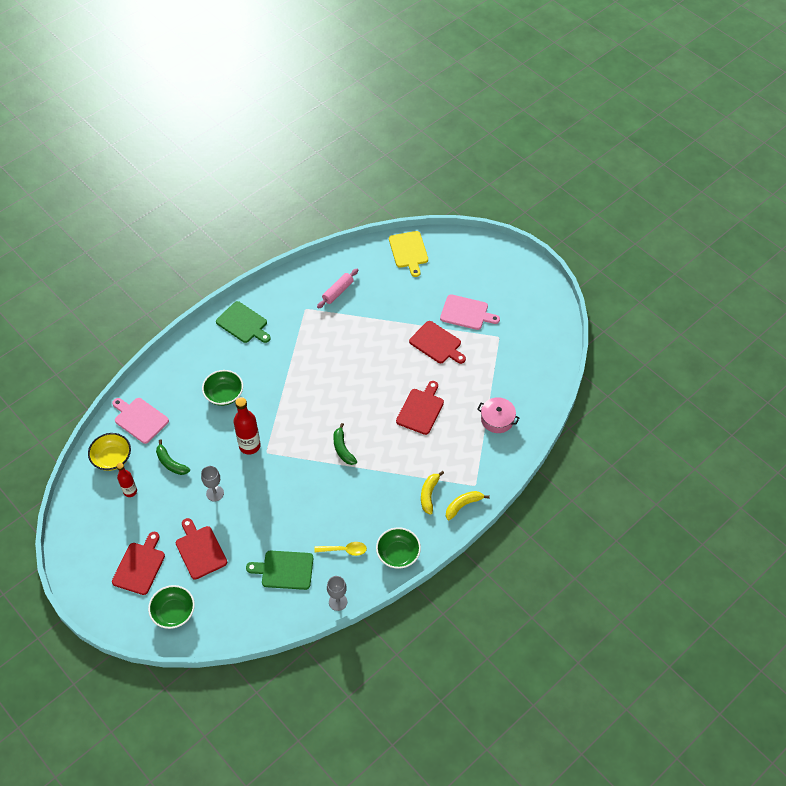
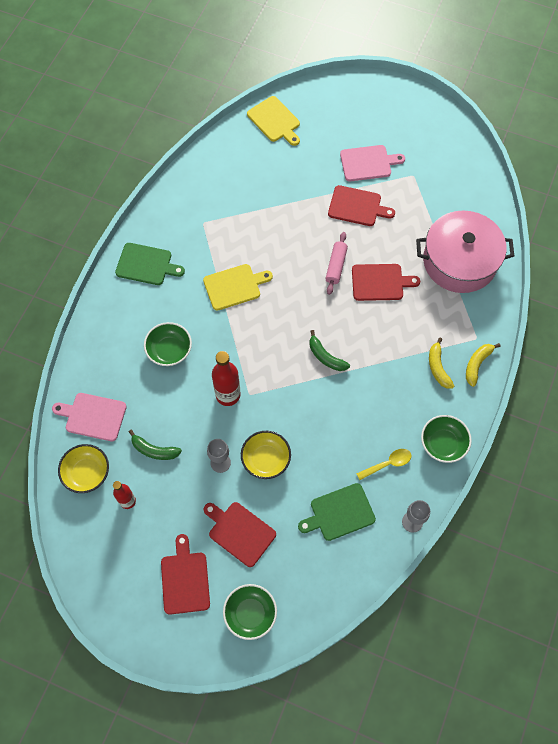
camera: 25 degrees left, 10 degrees up
(251, 506) = (266, 459): none -> yellow bowl
(302, 366) = (234, 286): none -> yellow cutting board
(338, 292) = (226, 191): pink rolling pin -> pink rolling pin (336, 266)
(421, 409) = (380, 282): red cutting board -> red cutting board turned 90 degrees clockwise
(497, 419) = (459, 261): pink pot -> pink pot, size x2.06

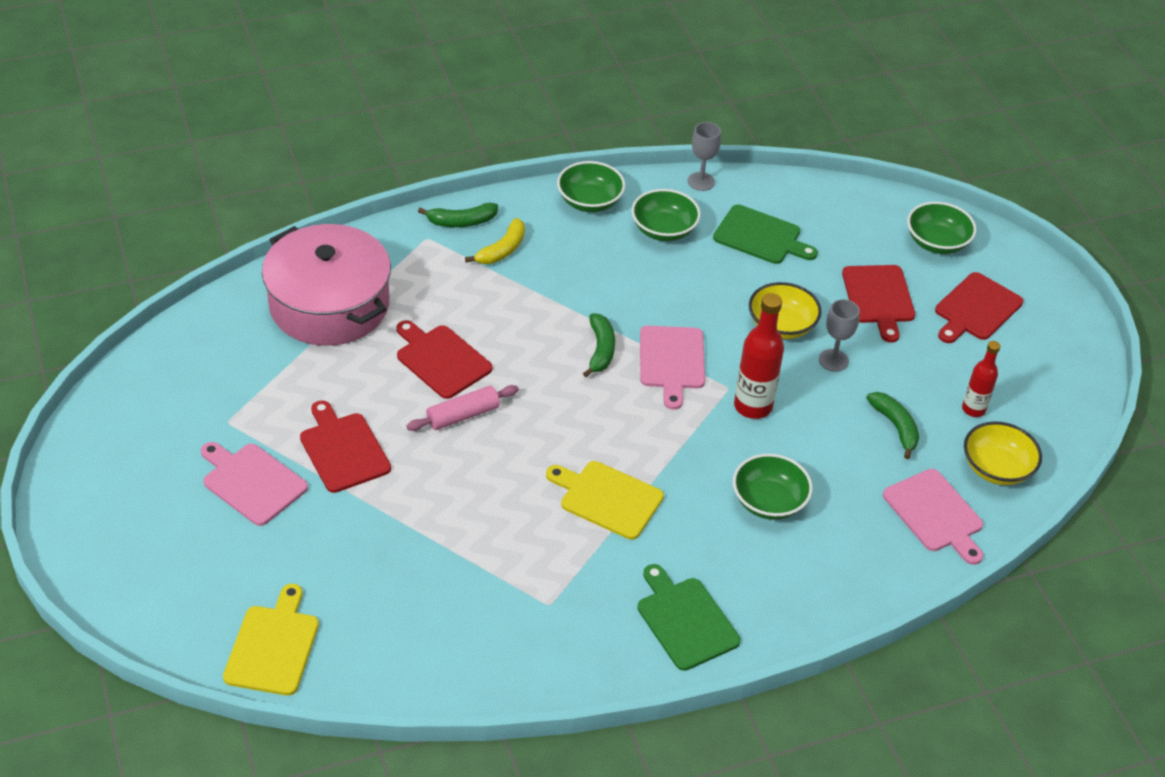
camera: 135 degrees left, 20 degrees down
(289, 383) = (672, 361): none -> pink cutting board
(388, 464) = (664, 230): yellow spoon -> green bowl
(477, 364) = (461, 222): yellow banana -> green banana

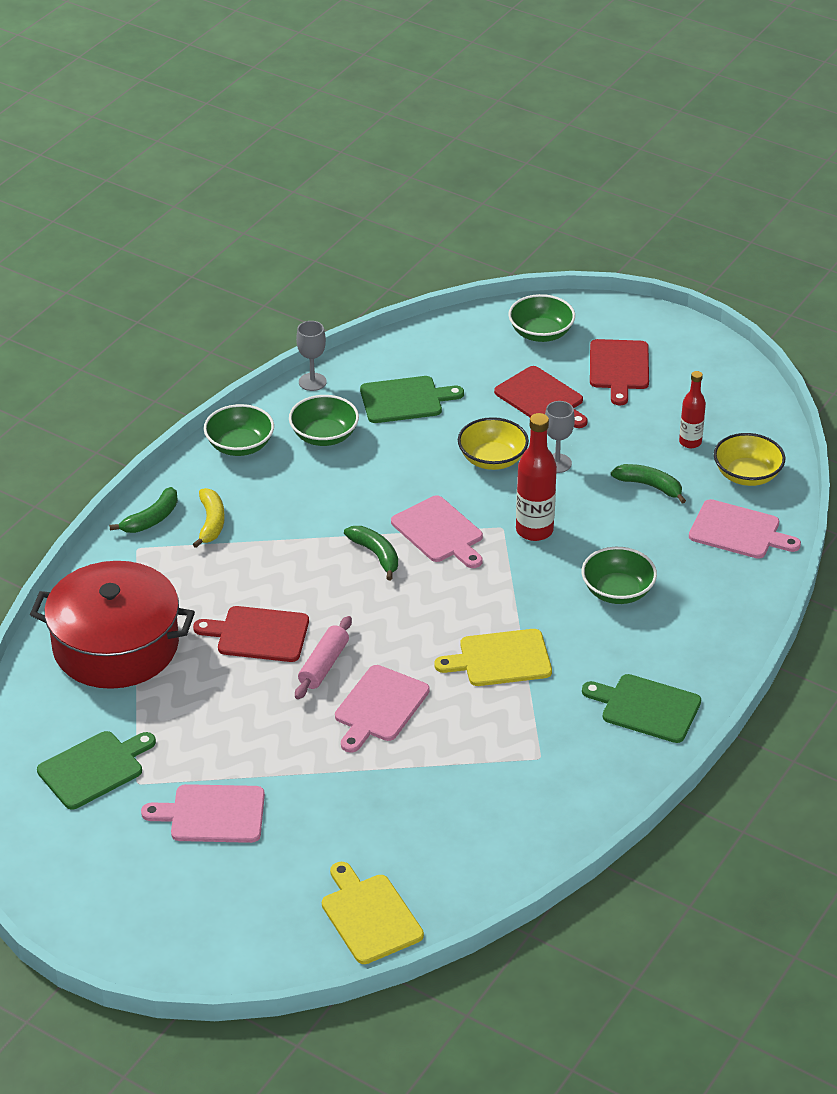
camera: 35 degrees left, 5 degrees down
(210, 390) = (94, 768): none -> green cutting board
(329, 305) = (116, 645): pink pot -> red pot
(343, 450) = (258, 746): red cutting board -> none
(468, 477) = (380, 707): none -> pink cutting board

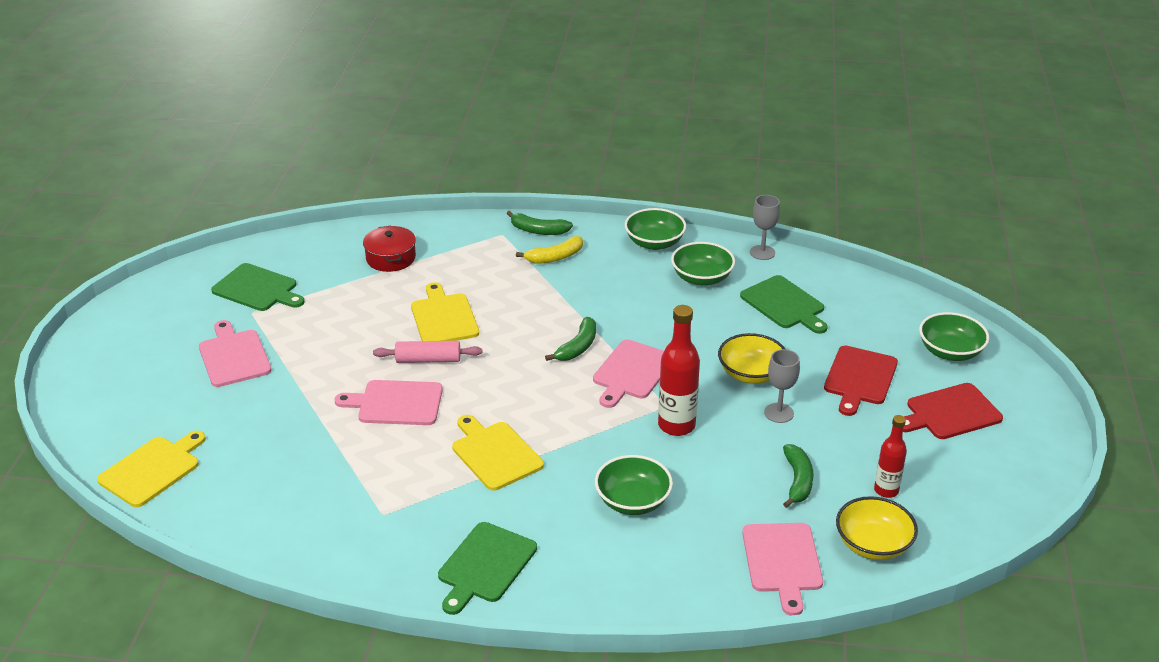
camera: 65 degrees right, 5 degrees down
(116, 645) = (391, 258): red pot -> red pot, size x0.49
(258, 634) = (443, 317): red cutting board -> yellow cutting board
(646, 708) = (485, 565): green cutting board -> green cutting board turned 150 degrees counterclockwise

